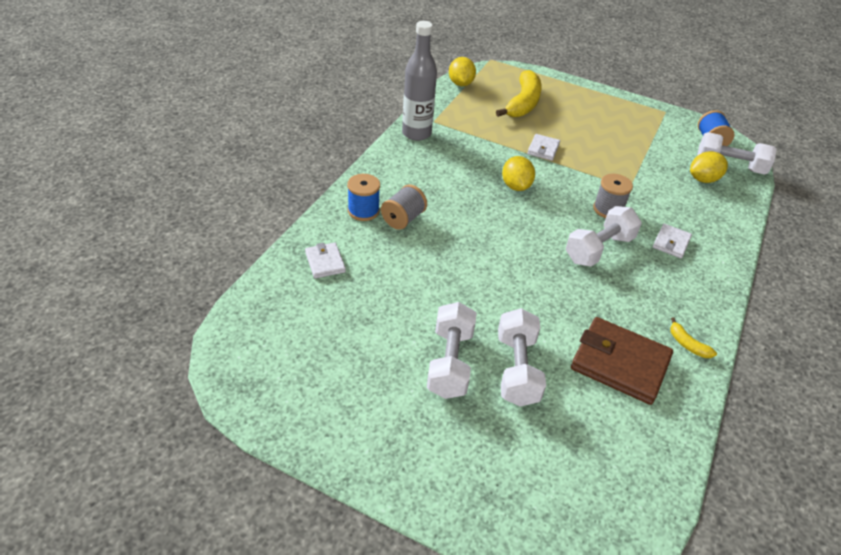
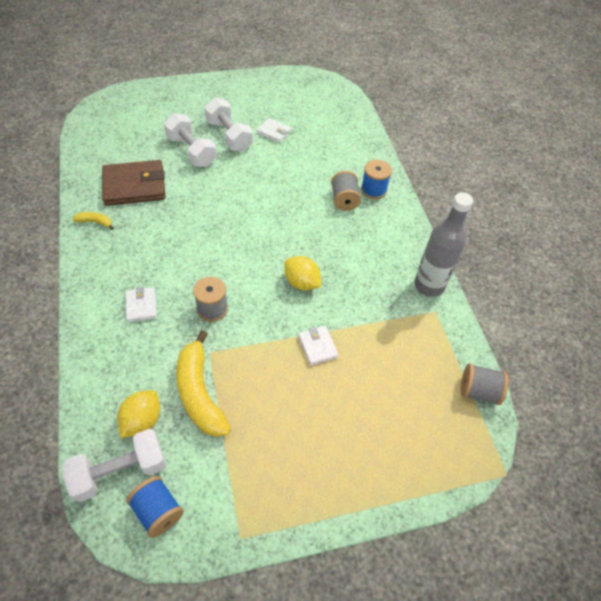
camera: 140 degrees right, 10 degrees up
(325, 262) = (350, 146): white wallet -> white wallet (274, 132)
(460, 83) = (478, 391): yellow lemon -> grey spool
(523, 103) = (395, 408): yellow banana -> yellow banana (199, 393)
(599, 249) = (195, 262): white dumbbell -> none

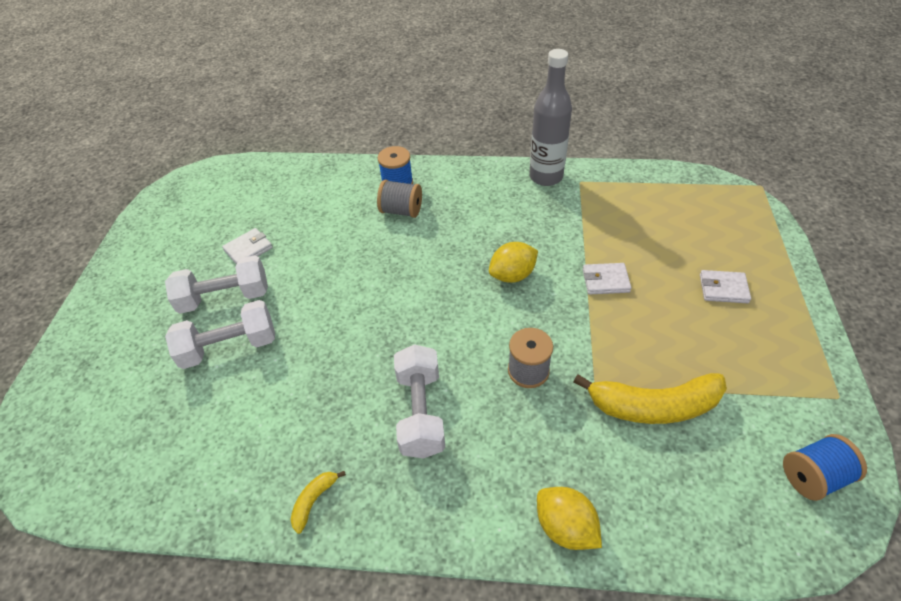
camera: 65 degrees left, 5 degrees down
(120, 471) = (761, 515): white dumbbell -> white dumbbell (420, 412)
(134, 186) = (262, 433): brown wallet -> none
(141, 306) = (502, 454): white wallet -> white wallet (723, 289)
(142, 420) = (688, 478): yellow lemon -> yellow lemon (565, 527)
(478, 391) = (676, 178): grey spool -> none

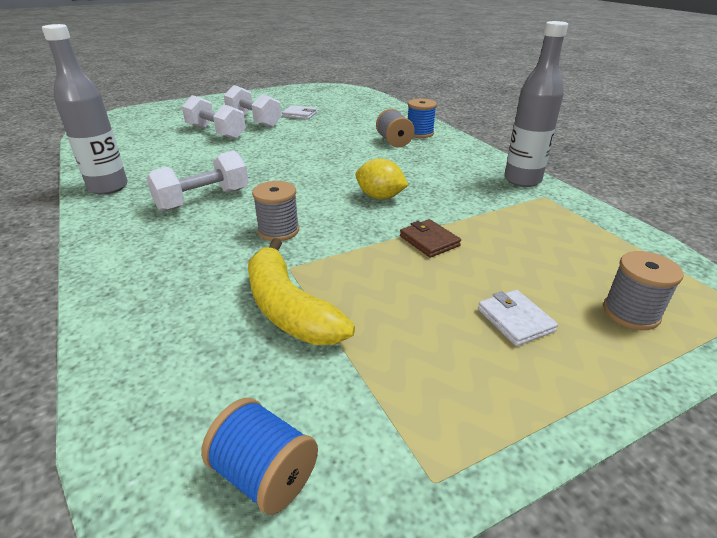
camera: 55 degrees right, 15 degrees down
(314, 501) = (108, 187): yellow banana -> grey bottle
(565, 527) = (117, 291): yellow lemon -> none
(605, 281) = (429, 241): white wallet -> brown wallet
(739, 233) = (630, 313): none -> grey spool

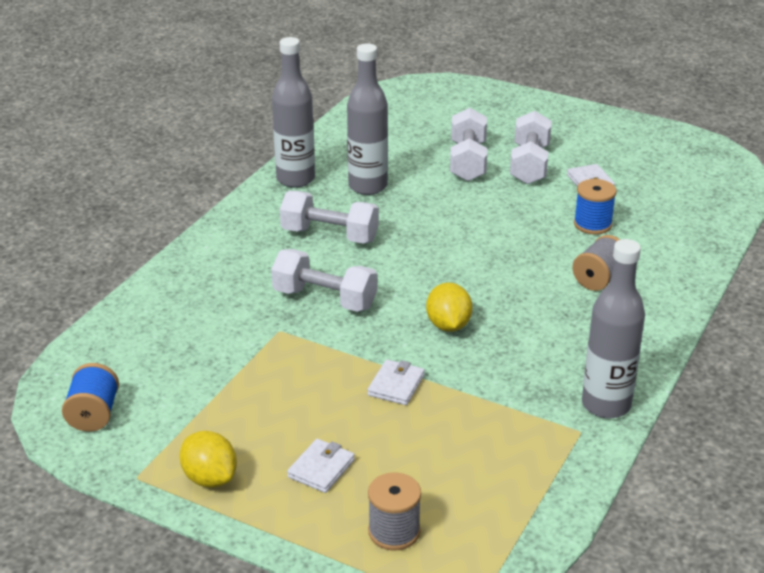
camera: 55 degrees right, 0 degrees up
(175, 167) = (367, 186): none -> grey bottle
(278, 231) = (325, 299): grey spool -> white dumbbell
(289, 308) = (232, 355): yellow banana -> none
(419, 133) = (652, 287): blue spool -> blue spool (592, 224)
(429, 241) = (396, 385): brown wallet -> white wallet
(481, 407) = (210, 478): none -> yellow lemon

